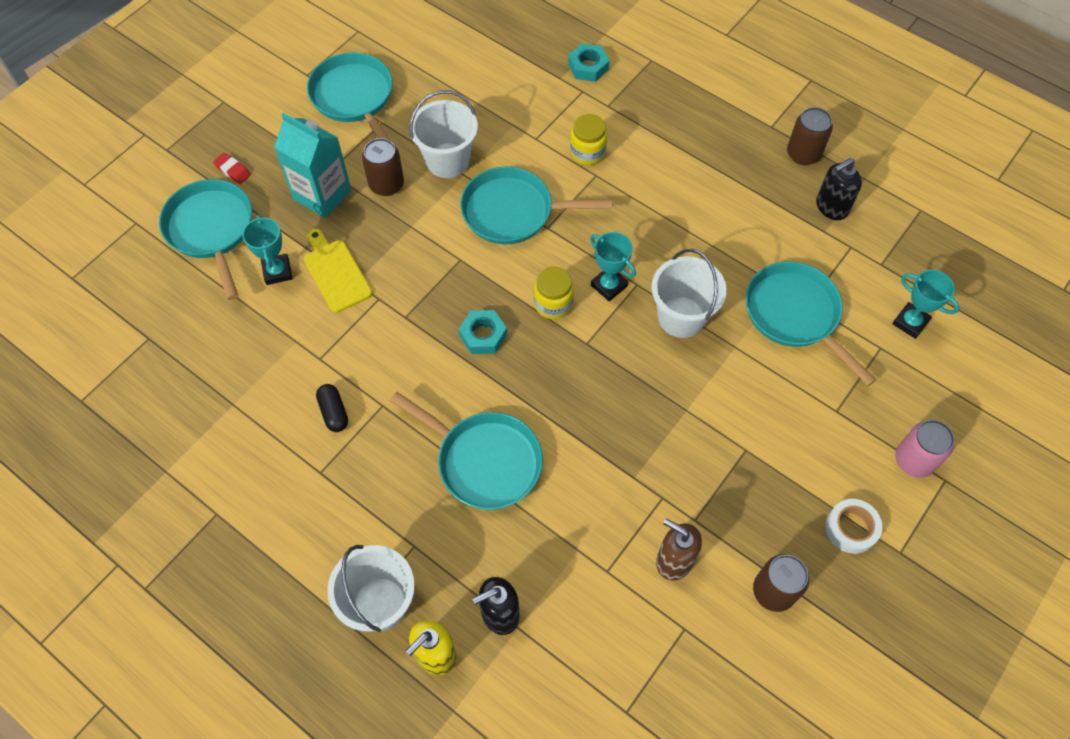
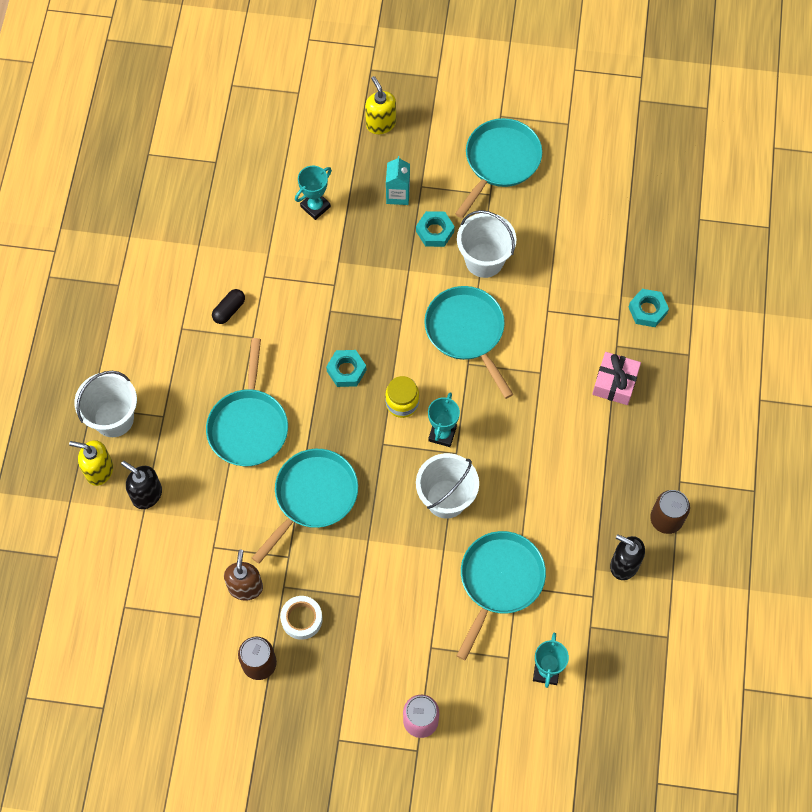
camera: 60 degrees right, 5 degrees up
(211, 230) = (322, 143): turquoise pan -> turquoise pan (313, 496)
(233, 170) = (380, 123): red eraser -> yellow soap dispenser
(322, 195) = (398, 194): turquoise carton -> turquoise carton, size x0.62
(335, 273) = (338, 244): yellow cutting board -> none
(386, 184) = (435, 231): brown can -> turquoise nut
(587, 152) = (558, 355): yellow jar -> none
(644, 125) = (615, 383): none -> pink gift
(851, 528) = (337, 697): white tape -> white tape (301, 619)

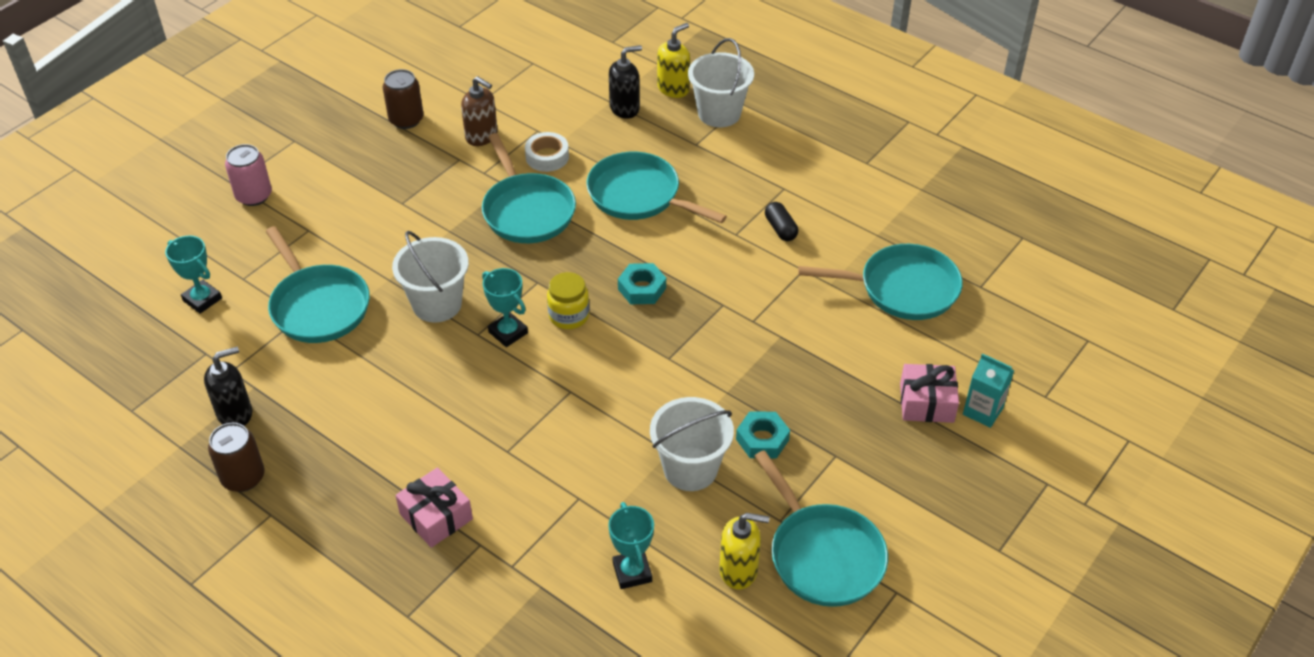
camera: 120 degrees right, 20 degrees down
(301, 619) = (419, 159): white tape -> white tape (547, 157)
(315, 206) = (867, 346): turquoise trophy -> turquoise trophy (632, 572)
(345, 154) = (926, 403): none -> pink gift
(380, 123) = (954, 456): yellow soap dispenser -> yellow soap dispenser (739, 570)
(398, 194) = (837, 427): turquoise carton -> turquoise carton (982, 411)
(467, 332) = (609, 408): turquoise pan -> turquoise pan (902, 288)
(647, 310) = (499, 604): turquoise nut -> none

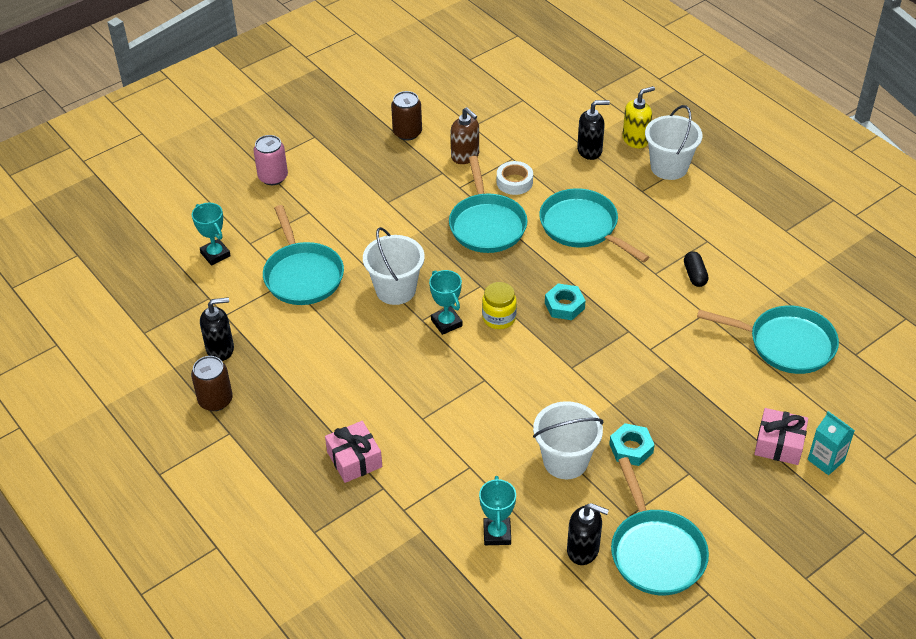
camera: 15 degrees right, 0 degrees up
(739, 570) = (583, 550): yellow soap dispenser -> black soap dispenser

